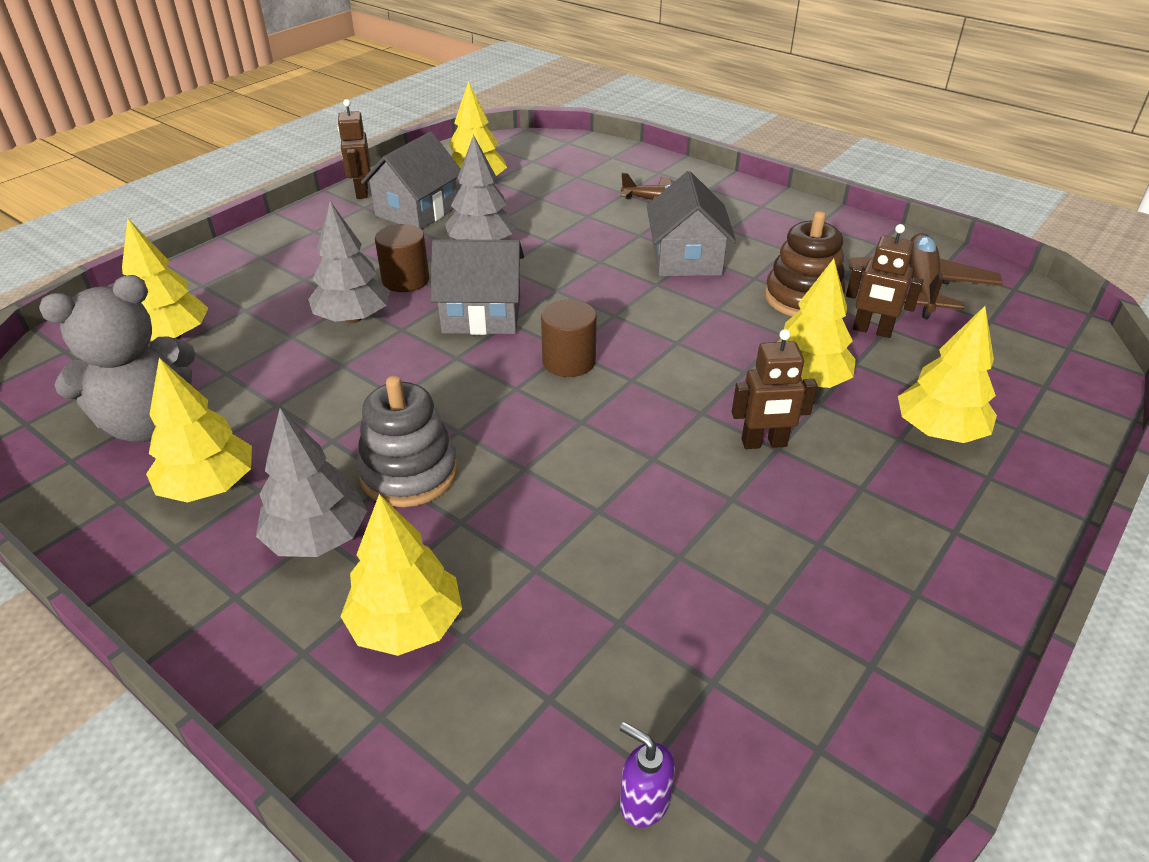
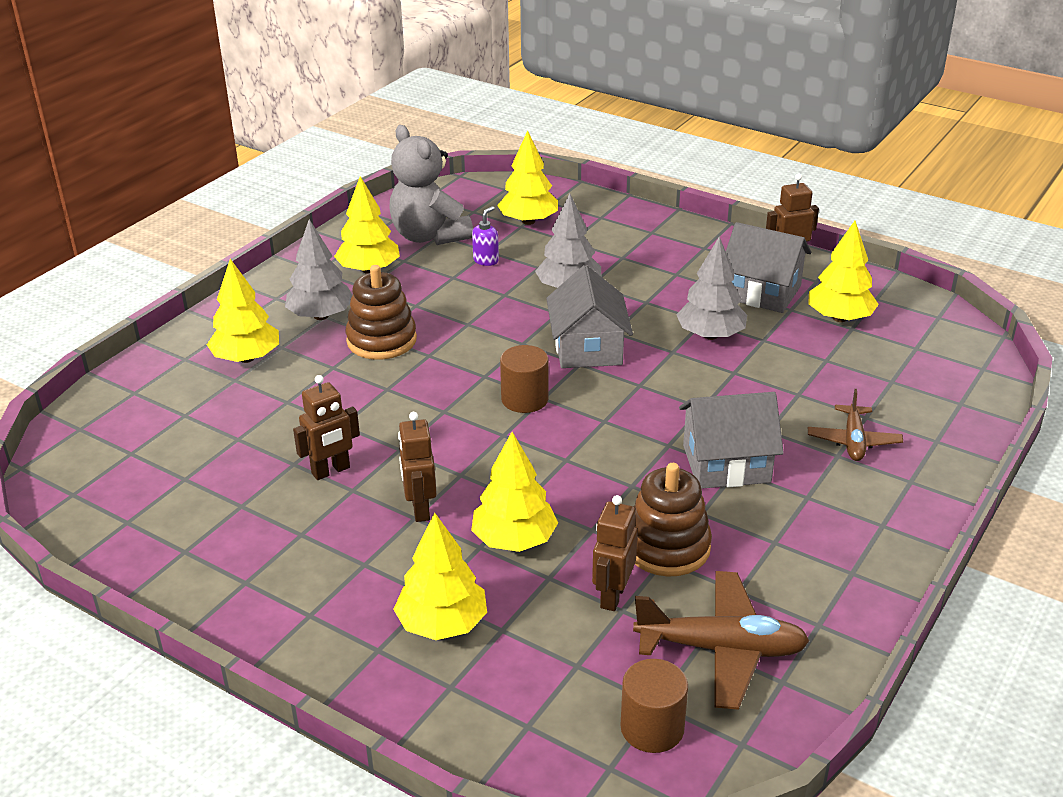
camera: 85 degrees right, 5 degrees down
(405, 280) = (634, 304): brown cylinder -> brown cylinder (652, 728)
(409, 473) = (381, 340): grey stacking toy -> brown stacking toy
(644, 802) = (110, 452): purple soap dispenser -> purple soap dispenser (486, 260)
(696, 518) = (331, 471): none -> brown robot

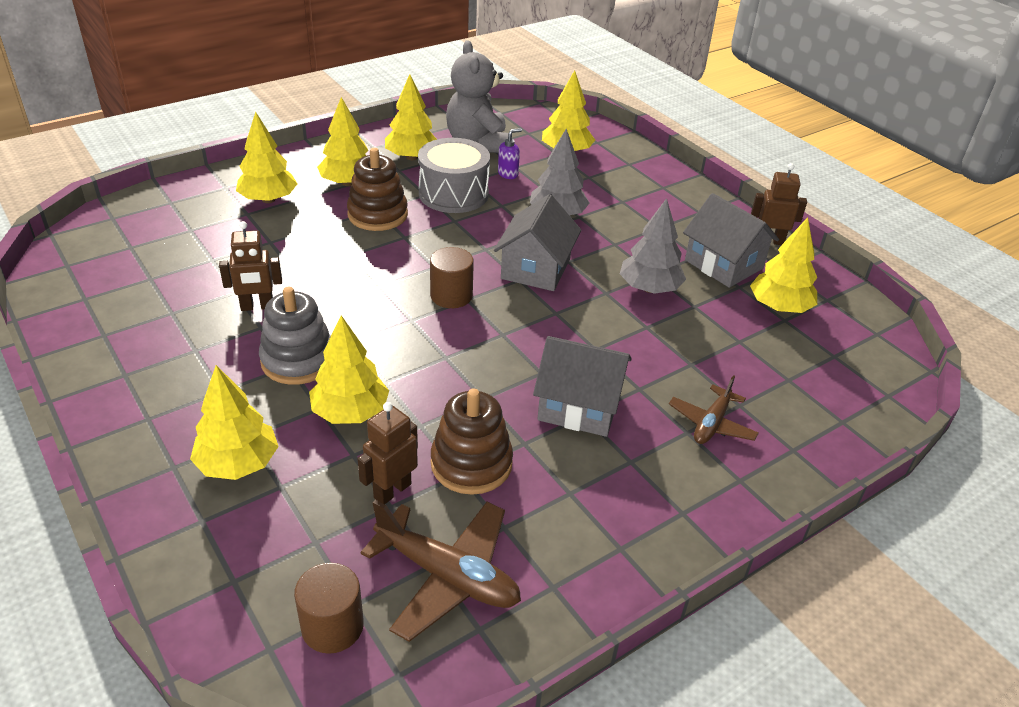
camera: 20 degrees right, 5 degrees up
(321, 316) = (348, 183): grey tree -> yellow tree
(420, 509) = (298, 360): brown robot -> grey stacking toy
(445, 296) = (453, 194): none -> grey drum

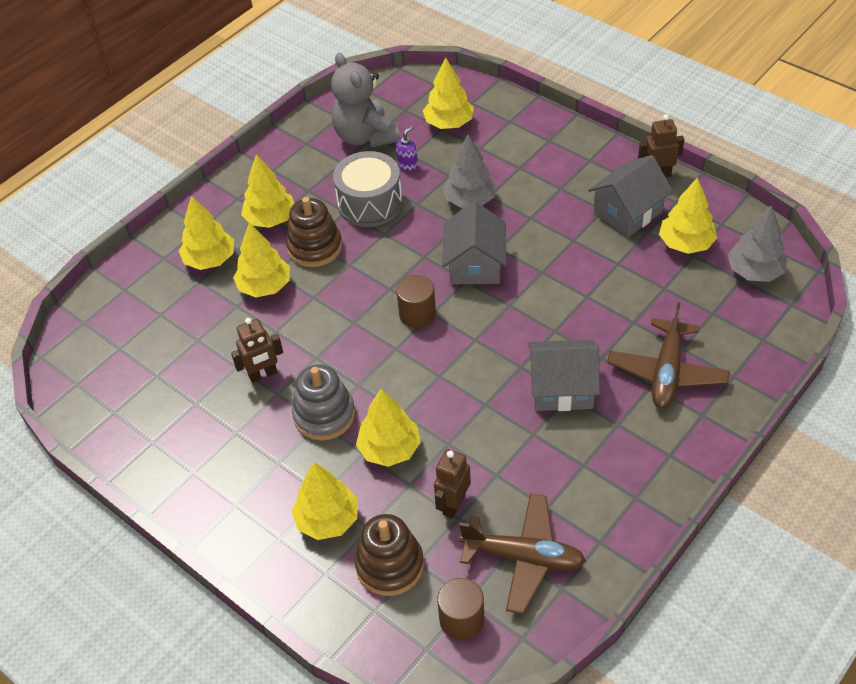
camera: 10 degrees left, 10 degrees up
(412, 157) = (313, 171): yellow tree -> yellow tree (265, 286)
(471, 463) = (501, 463): brown stacking toy -> brown stacking toy (390, 565)
(649, 288) = (576, 256): grey tree -> grey tree (755, 271)
(711, 424) = (666, 372): brown plane -> brown plane, size x1.63
(724, 264) = (628, 212): grey house -> grey house turned 75 degrees counterclockwise

